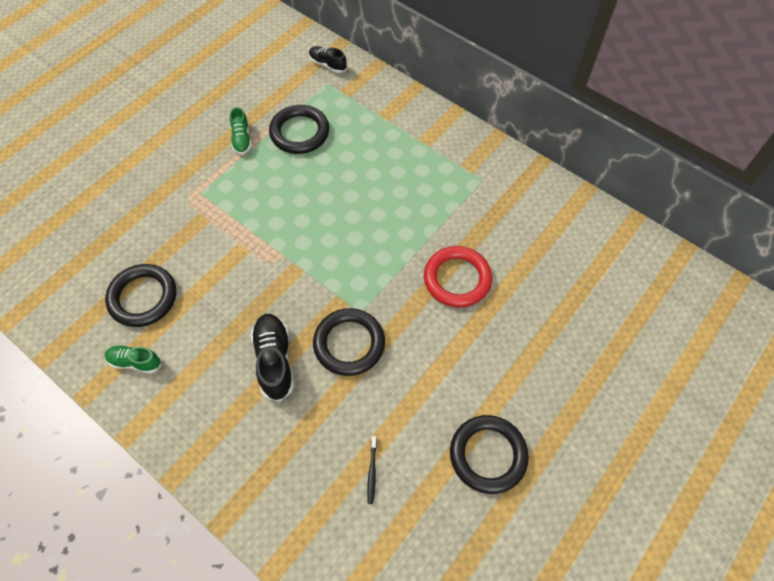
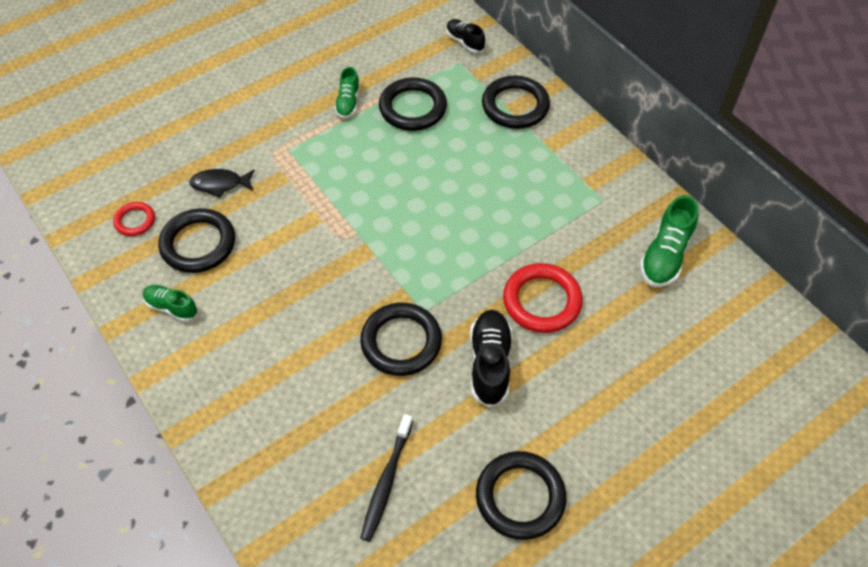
camera: 15 degrees right, 5 degrees down
(78, 289) = (135, 221): none -> red ring
(147, 238) = (220, 184): none -> black fish
(274, 360) = (316, 340): black shoe -> black shoe (490, 363)
(372, 472) = (386, 482): black toothbrush -> black toothbrush, size x1.78
(386, 113) = (515, 106): none -> black ring
(545, 216) = (665, 255): none -> green shoe

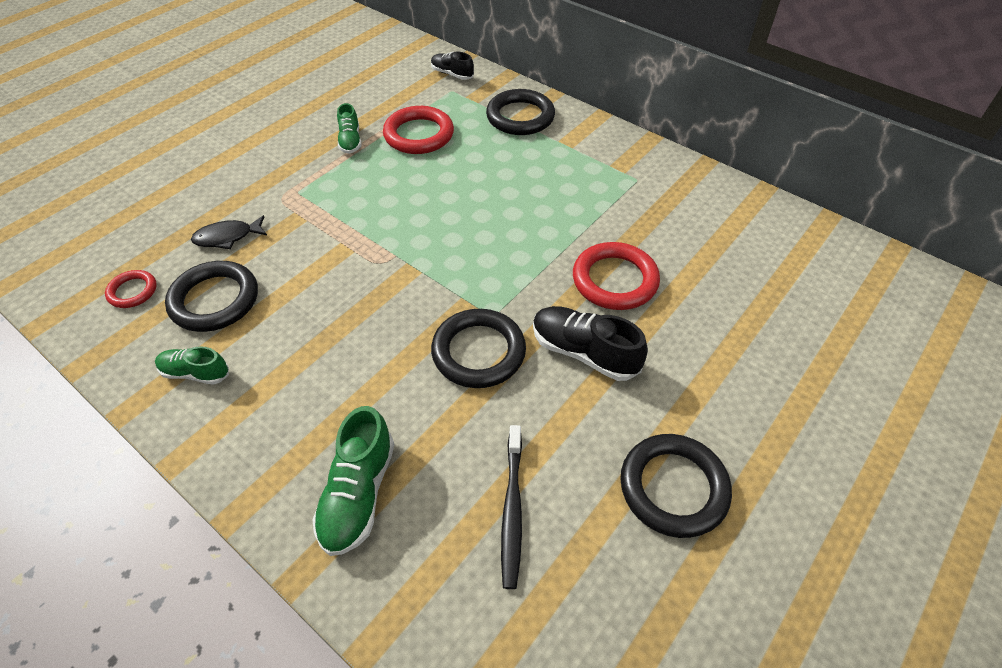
camera: 15 degrees left, 5 degrees down
(413, 108) = (419, 135): black ring -> red ring
(490, 363) = (584, 352): black shoe -> black shoe turned 45 degrees counterclockwise
(665, 255) = (718, 215): green shoe -> green shoe (358, 493)

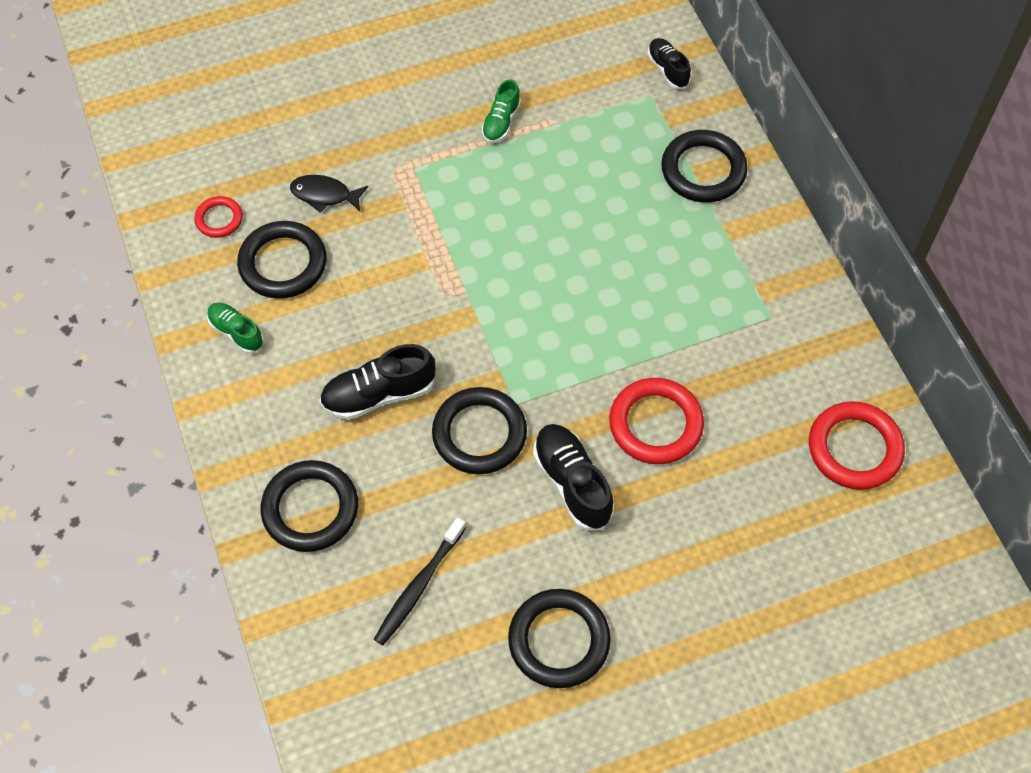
camera: 30 degrees right, 10 degrees up
(358, 493) = (310, 509): green shoe -> black ring
(367, 362) = (379, 394): none -> black shoe
(419, 135) = (577, 146): red ring -> red ring (854, 448)

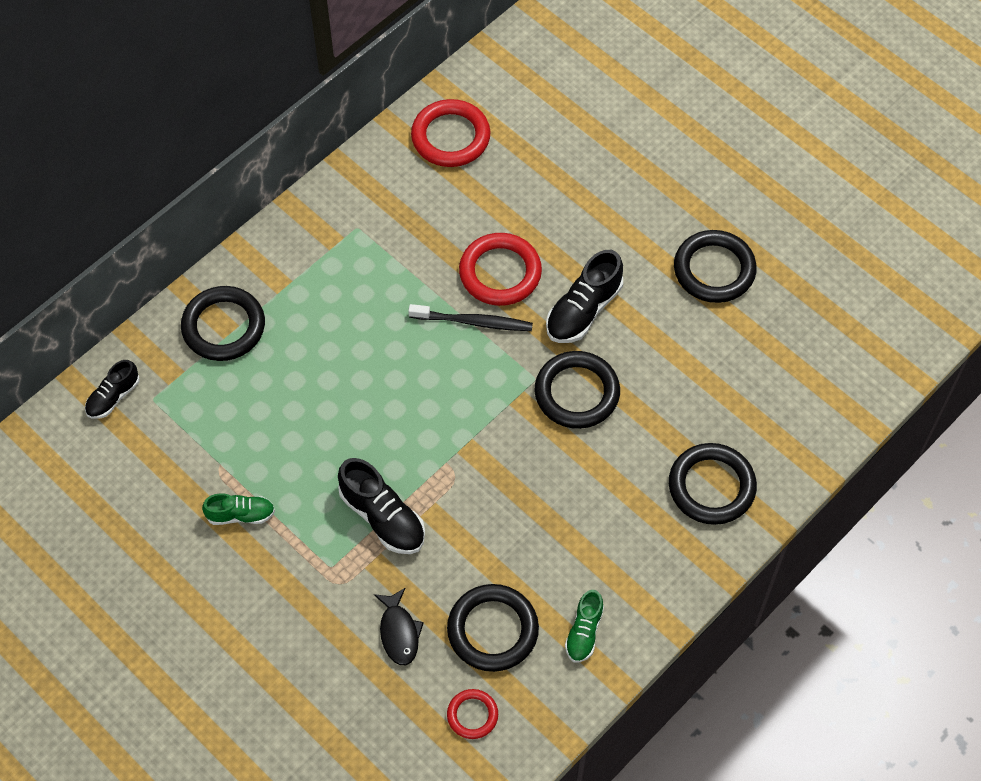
camera: 115 degrees left, 0 degrees up
(379, 394) = (582, 485): black shoe -> black shoe (383, 517)
(418, 586) = (728, 379): black toothbrush -> black toothbrush (474, 322)

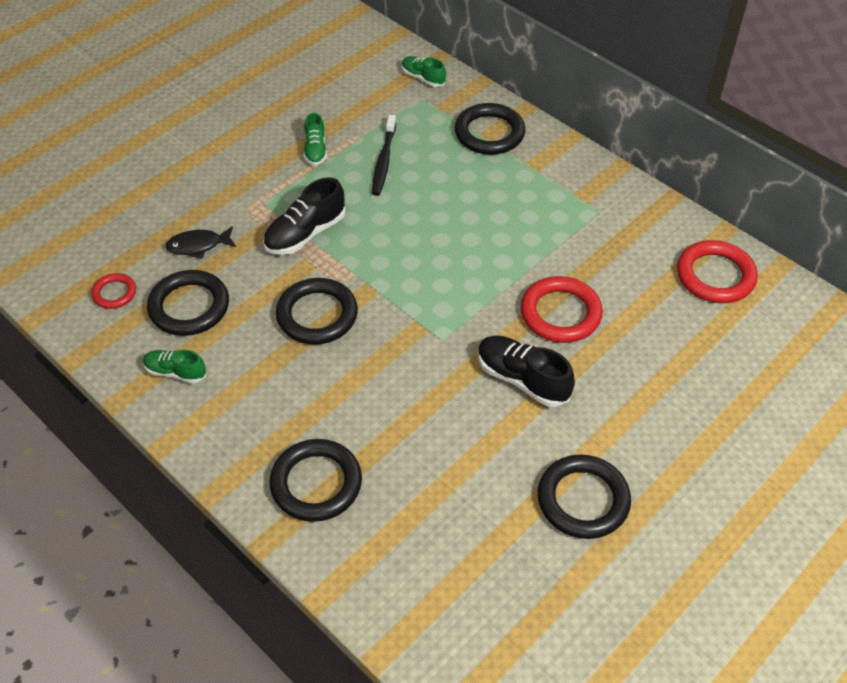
camera: 90 degrees right, 10 degrees down
(113, 397) = (423, 78): black shoe -> green shoe
(474, 322) = (503, 294): black toothbrush -> black toothbrush (383, 161)
(577, 393) = (427, 372): black ring -> black ring (317, 315)

